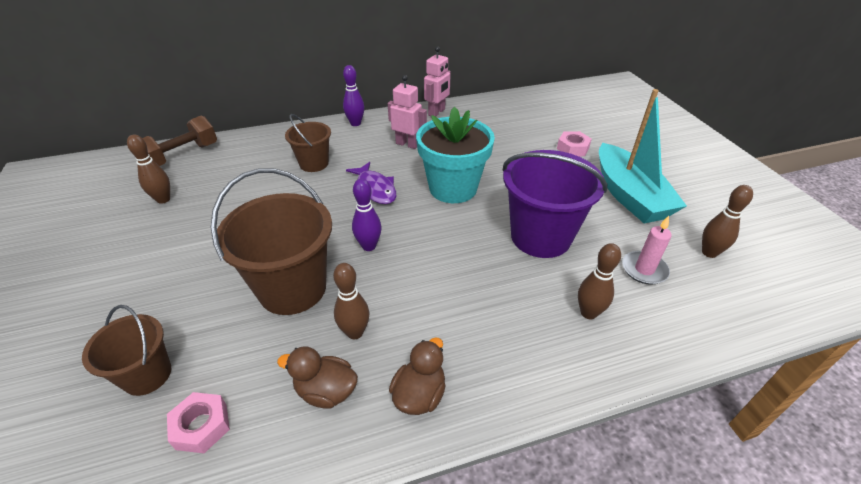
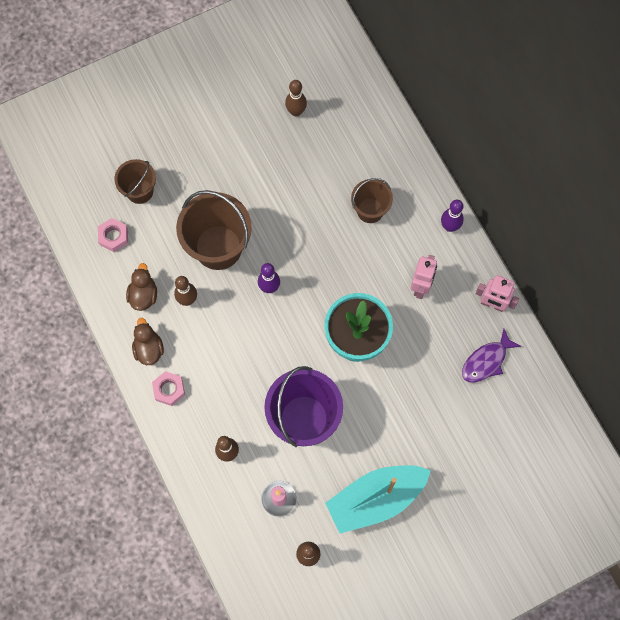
camera: 80 degrees right, 30 degrees up
(182, 156) = (359, 93): brown dumbbell -> none
(375, 189) = (342, 274): purple fish -> purple fish (486, 361)
(419, 395) = (149, 349): brown duck -> brown duck turned 120 degrees counterclockwise
(573, 148) = (448, 450): pink nut -> pink nut (169, 389)

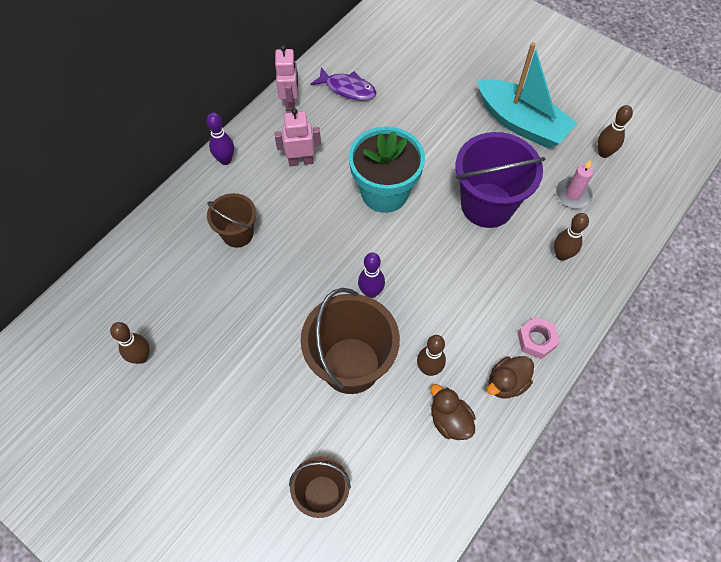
camera: 115 degrees left, 10 degrees down
(113, 237) = (397, 495): pink nut -> none
(143, 295) = (450, 420): brown duck -> brown duck turned 75 degrees clockwise

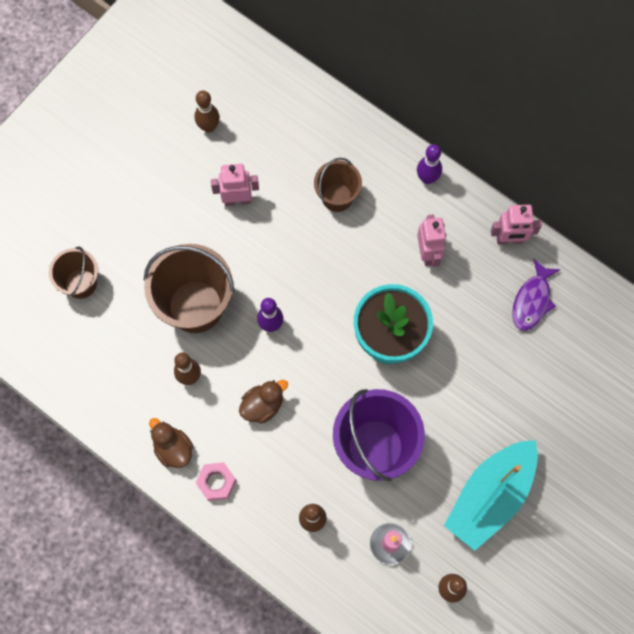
camera: 90 degrees right, 10 degrees up
(232, 326) = (237, 200): none -> pink robot
(450, 420) = (139, 393): brown duck -> brown duck (263, 405)

